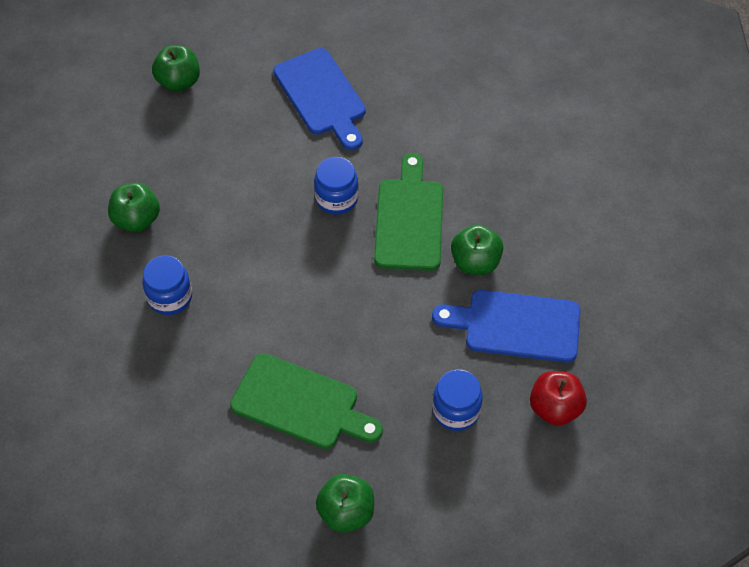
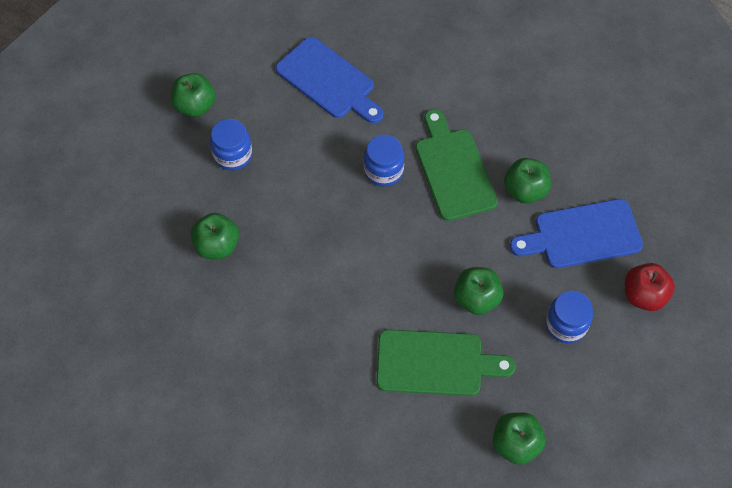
camera: 20 degrees left, 5 degrees up
(170, 297) = (279, 306): blue jar -> blue jar (233, 155)
(373, 354) = (476, 299): none -> green apple

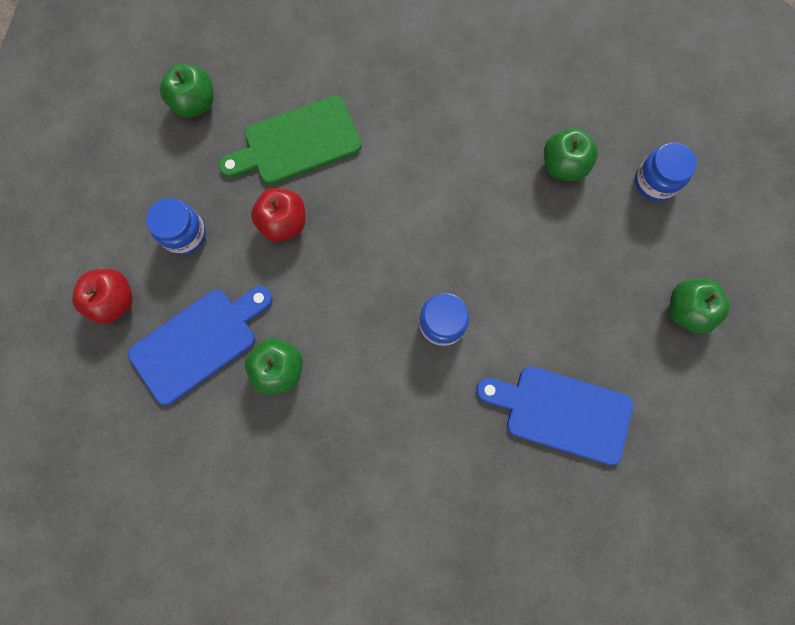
camera: 155 degrees right, 15 degrees up
(233, 155) = (610, 269): blue jar -> blue jar (655, 181)
(453, 170) = (367, 359): green cutting board -> none
(476, 299) = (283, 222): green apple -> red apple

